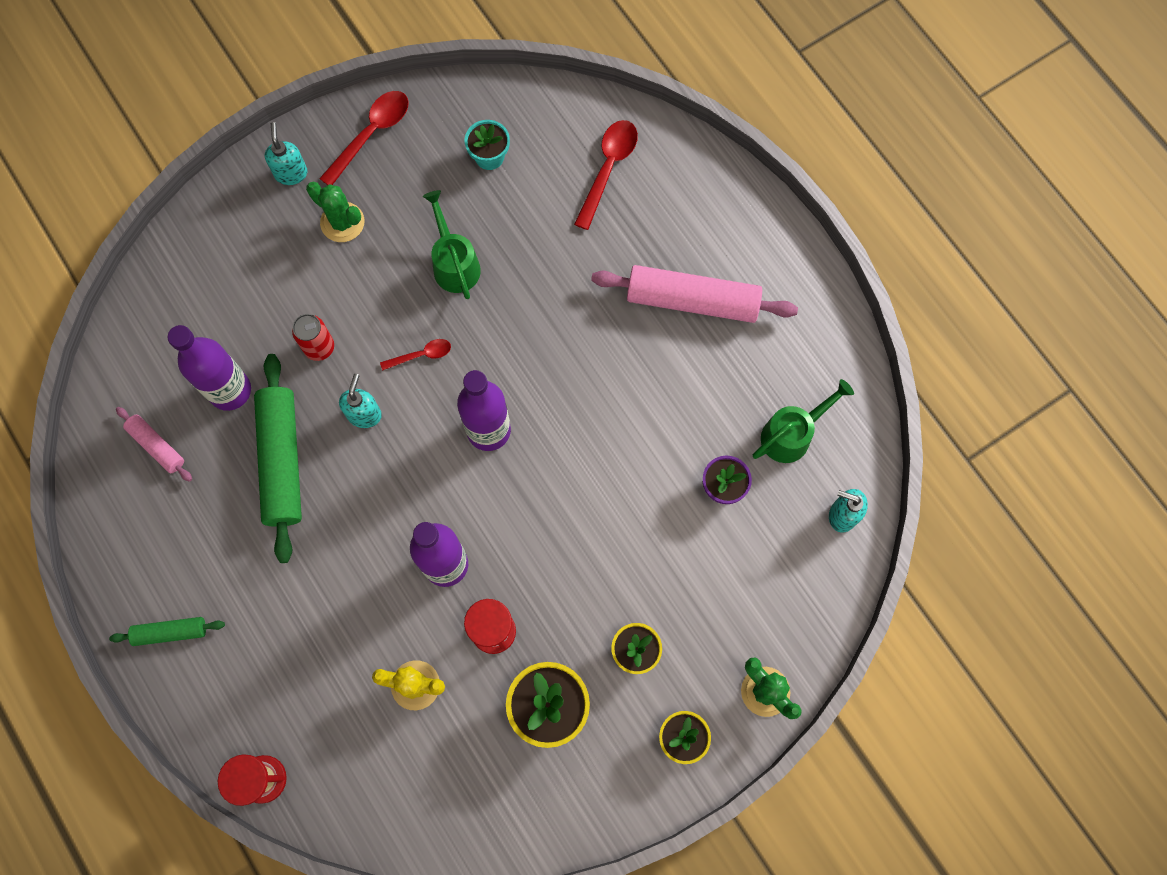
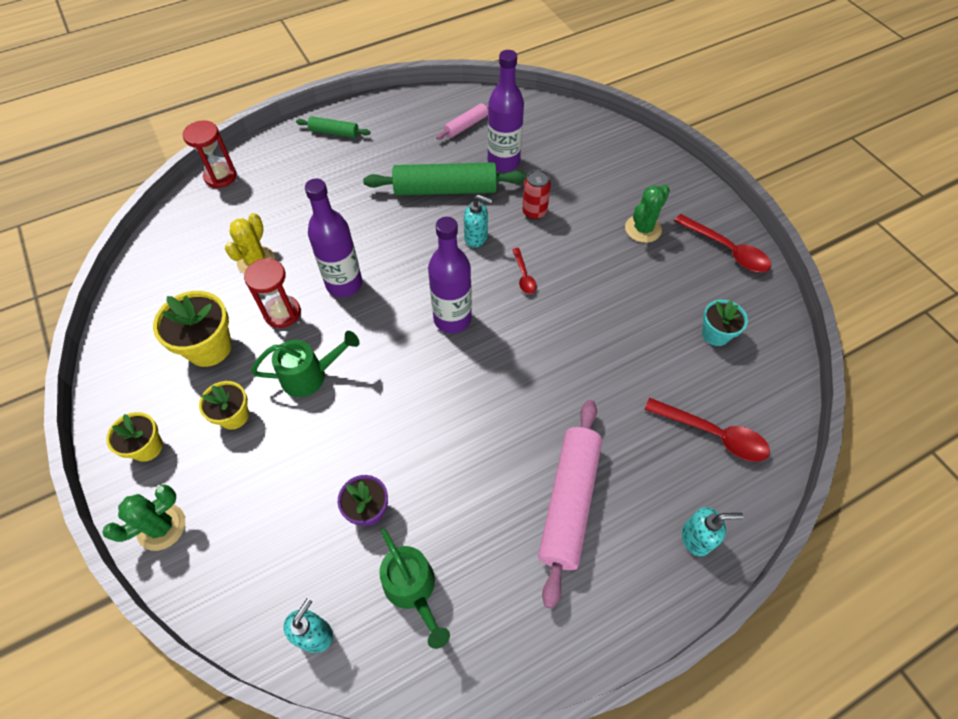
camera: 95 degrees right, 15 degrees down
(170, 632) = (334, 132): green rolling pin -> green rolling pin turned 75 degrees counterclockwise
(291, 173) = (684, 198): turquoise soap dispenser -> turquoise soap dispenser (696, 538)
(454, 263) = (607, 302): green watering can -> green watering can (310, 375)

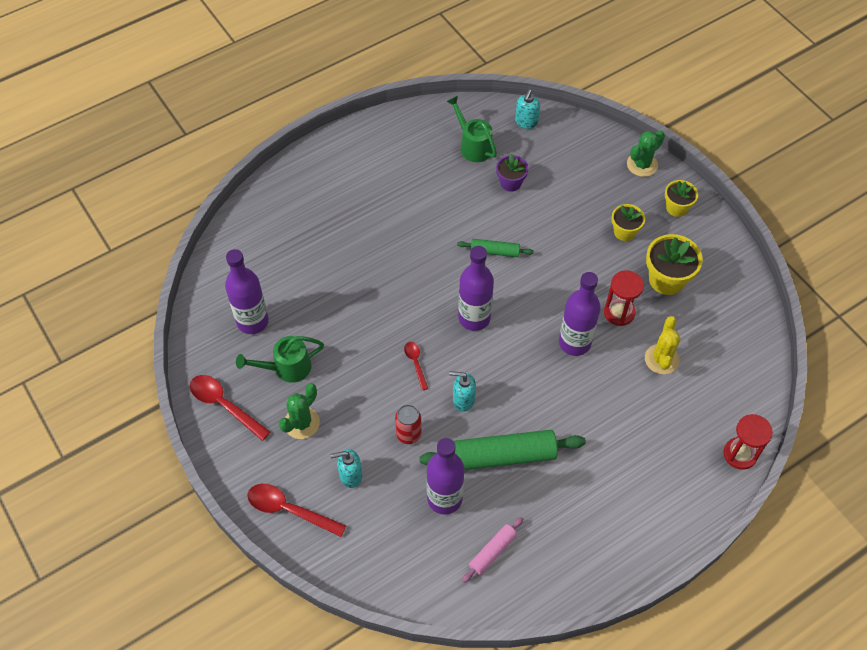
camera: 175 degrees right, 0 degrees up
(310, 375) = (578, 264): green watering can -> green watering can (286, 368)
(334, 132) = (641, 528): green rolling pin -> green rolling pin (495, 251)
(569, 502) = (376, 196): pink rolling pin -> none
(696, 538) = (294, 183): turquoise soap dispenser -> turquoise soap dispenser (350, 476)
(713, 434) = (270, 245): red spoon -> red spoon (289, 510)
(715, 334) = (252, 321): turquoise flower pot -> purple bottle

